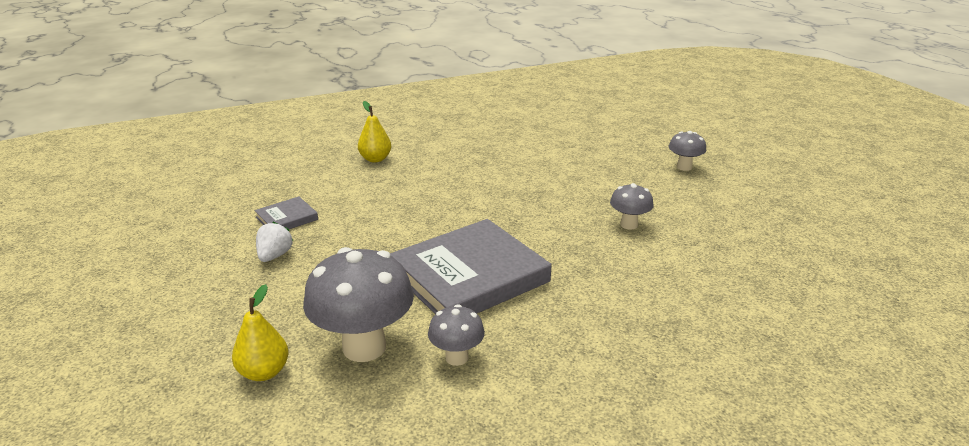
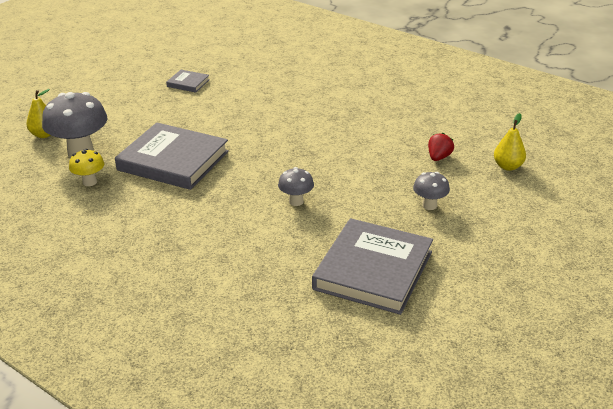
camera: 60 degrees right, 5 degrees up
(274, 256) = (145, 96): white strawberry -> none
(375, 159) = (294, 80): yellow pear -> yellow pear (508, 166)
(456, 357) = (89, 182): grey mushroom -> yellow mushroom
(607, 141) = (438, 157): none -> red strawberry
(777, 221) = (373, 270): none -> grey book

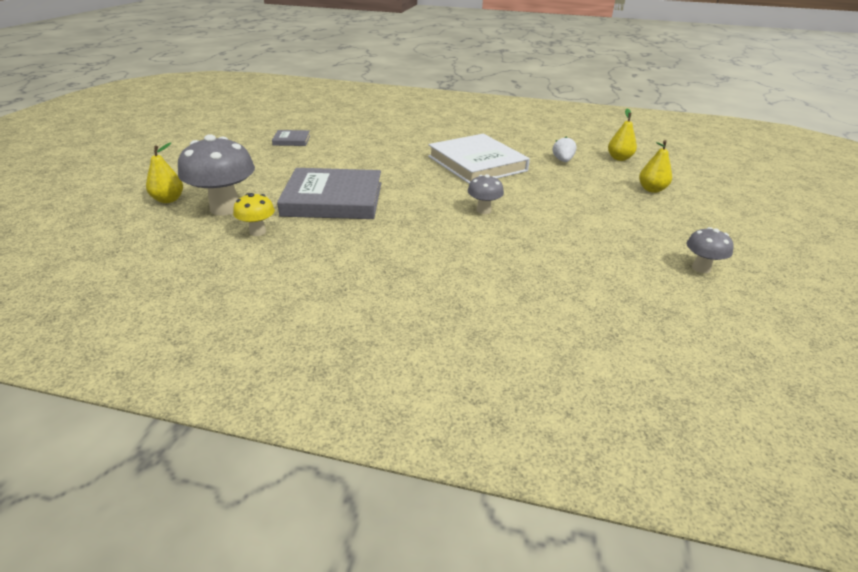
camera: 25 degrees left, 0 degrees up
(342, 144) = (477, 163): none -> white book
(373, 270) = (609, 249): grey book -> none
(429, 205) = (595, 193): grey mushroom -> grey mushroom (701, 268)
(438, 157) = (562, 160): red strawberry -> white strawberry
(497, 214) = (651, 189): none -> yellow pear

